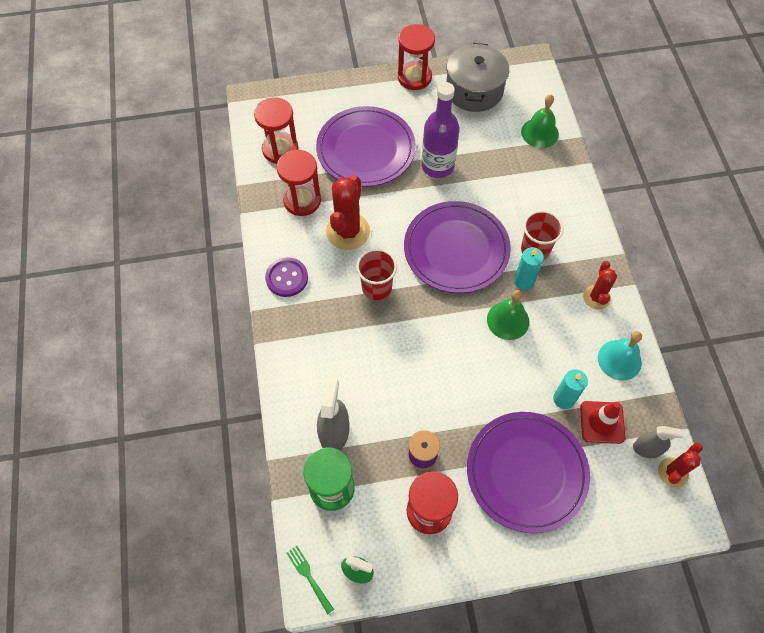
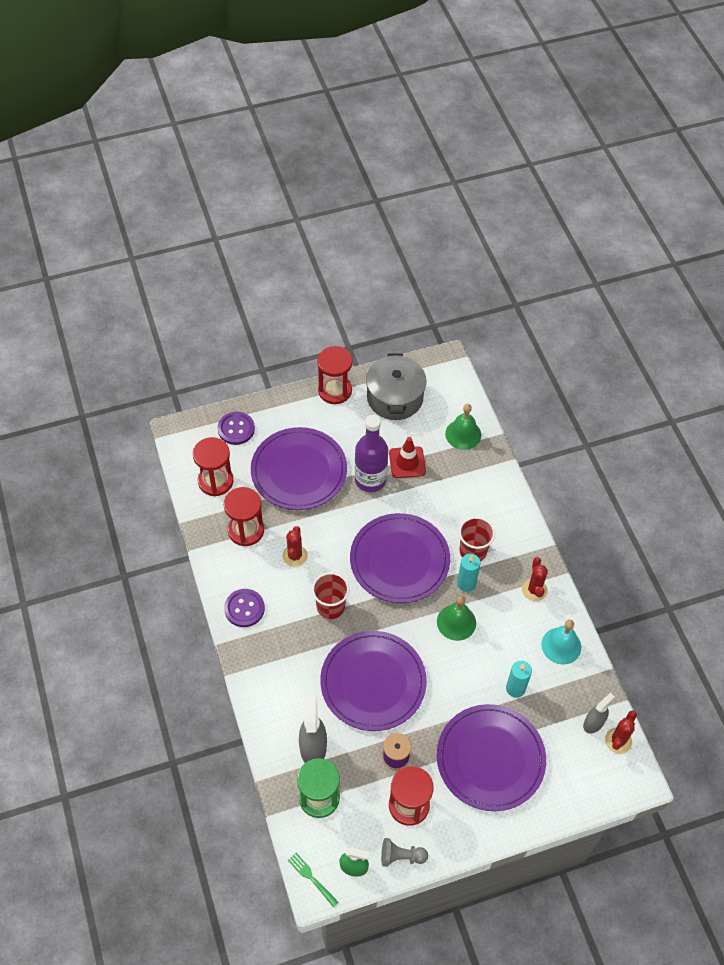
camera: 10 degrees left, 5 degrees down
(309, 102) = (236, 429): none -> purple button
(348, 231) = (295, 556): red cactus -> red cactus, size x0.60
(409, 372) = (373, 682): none -> purple plate
(412, 567) = (401, 856): none -> grey pawn
(602, 422) = (551, 704): red traffic cone -> red traffic cone (407, 462)
(647, 449) = (593, 723): grey spray bottle -> grey spray bottle turned 45 degrees counterclockwise

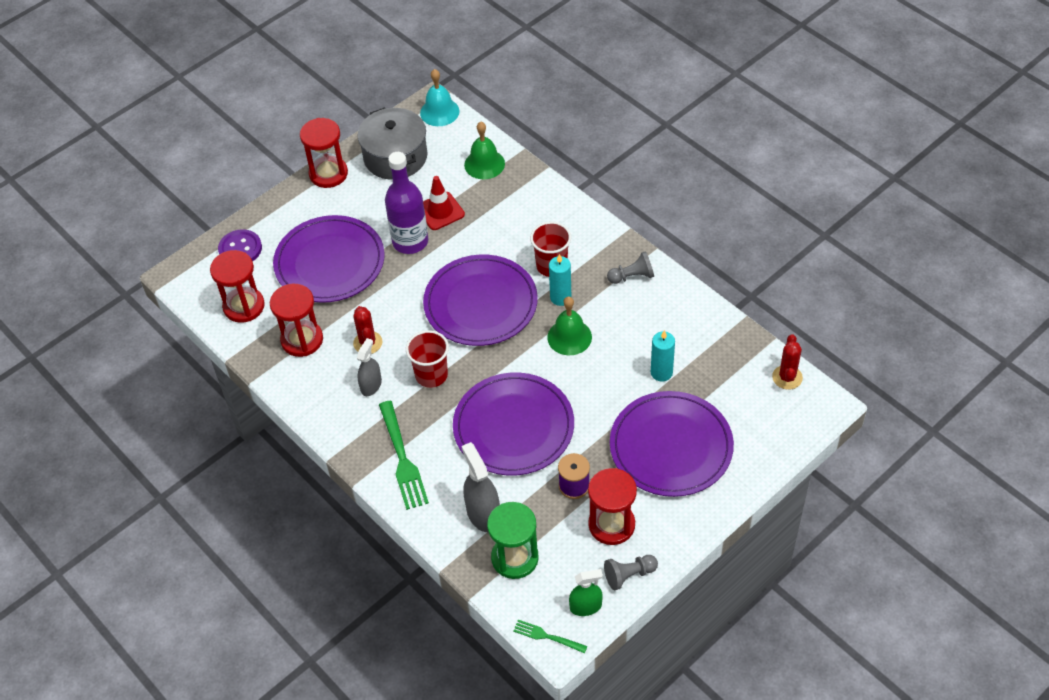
camera: 20 degrees left, 5 degrees down
(244, 608) = (340, 414): purple button -> none
(274, 670) = (402, 458): none -> green fork
(534, 590) = (632, 276): red cactus -> grey pawn
(561, 645) = (686, 315): turquoise bell -> turquoise bell (439, 112)
(593, 723) = (755, 372): grey spray bottle -> grey spray bottle (371, 385)

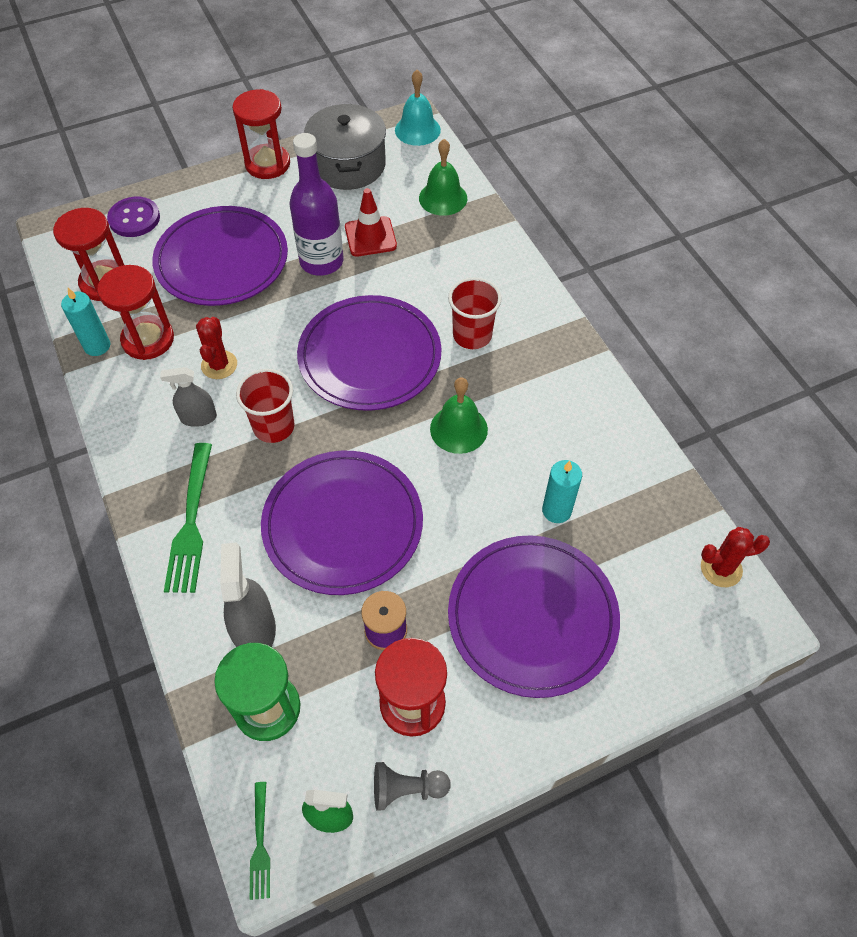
camera: 15 degrees right, 5 degrees up
(371, 385) = (198, 417): grey spray bottle -> grey spray bottle turned 135 degrees counterclockwise
(547, 636) = (260, 844): green fork -> green fork turned 135 degrees counterclockwise
(560, 297) = (467, 377): turquoise candle -> turquoise candle (97, 346)
(632, 276) = (565, 376): grey pawn -> none
(787, 377) = (721, 568): red cactus -> red cactus turned 60 degrees clockwise

